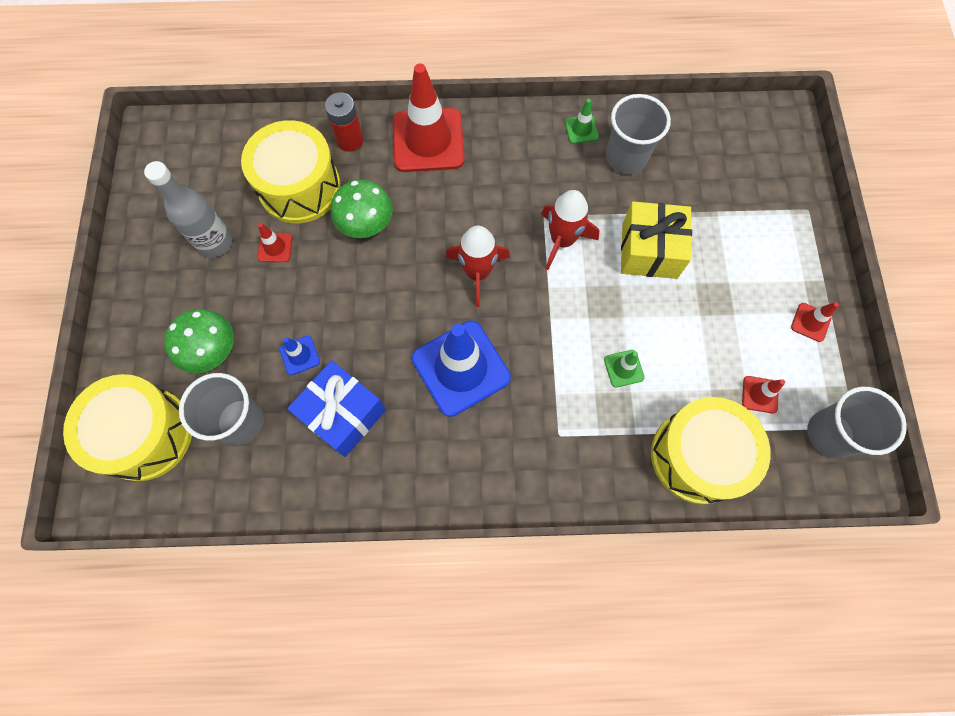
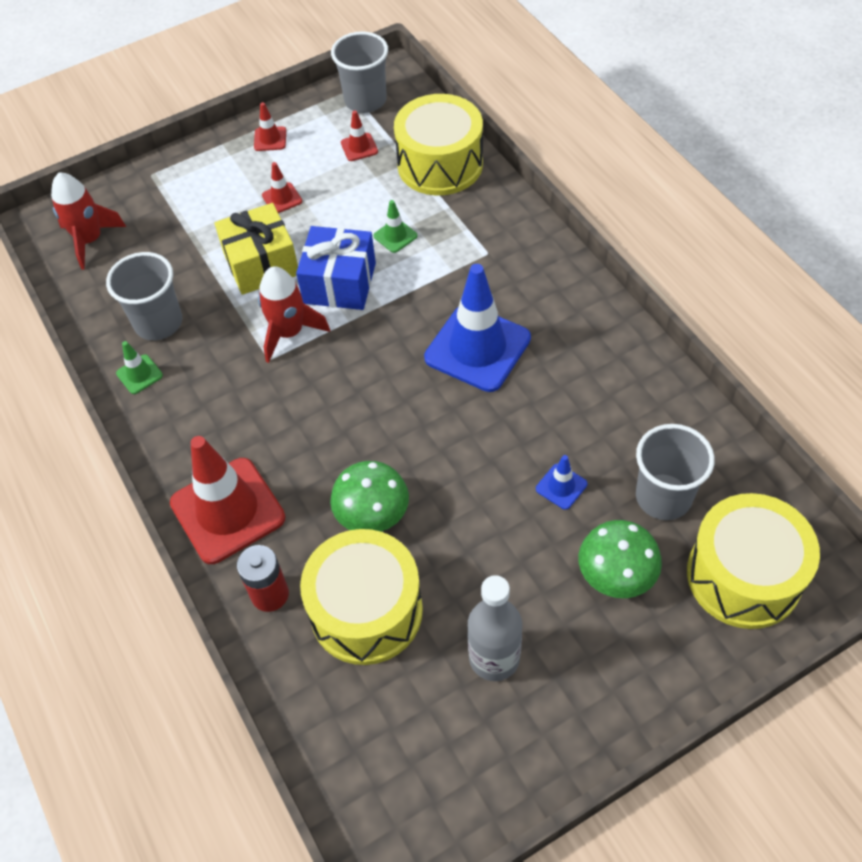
camera: 115 degrees left, 15 degrees down
(275, 247) = (459, 587): red traffic cone -> red traffic cone (282, 198)
(343, 414) = (590, 415): blue gift -> blue gift (340, 283)
(478, 272) = (368, 383): red rocket -> red rocket (90, 240)

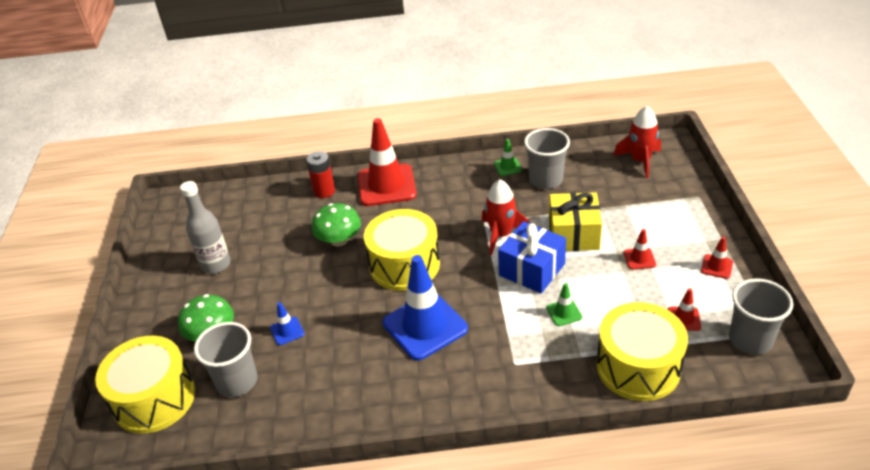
camera: 115 degrees right, 15 degrees down
(366, 610) = (284, 223): yellow drum -> yellow drum (404, 265)

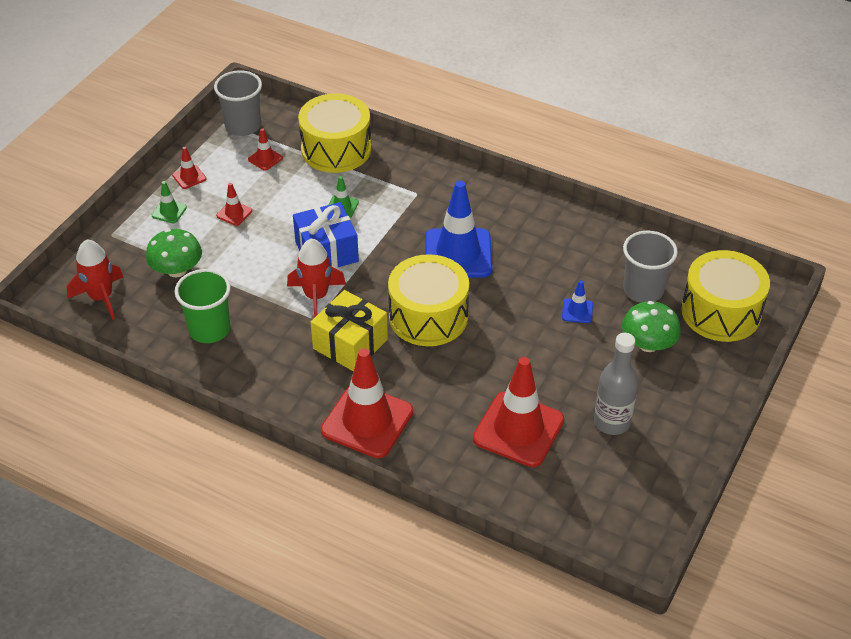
camera: 150 degrees left, 5 degrees up
(281, 228) = (518, 429): none -> red traffic cone
(324, 191) = (439, 455): red battery -> none
(339, 240) = (468, 379): green mushroom -> green mushroom (177, 270)
(508, 167) = (225, 368): green traffic cone -> green traffic cone (169, 211)
(546, 180) = (209, 329): grey cup -> green cup
(573, 234) = (256, 261): yellow gift -> yellow gift (350, 344)

